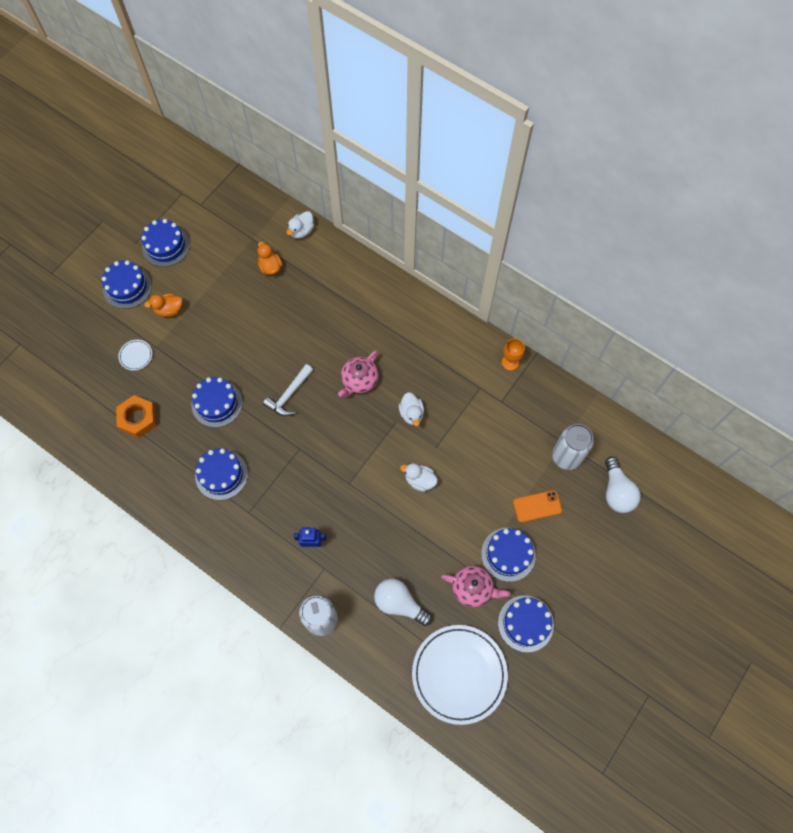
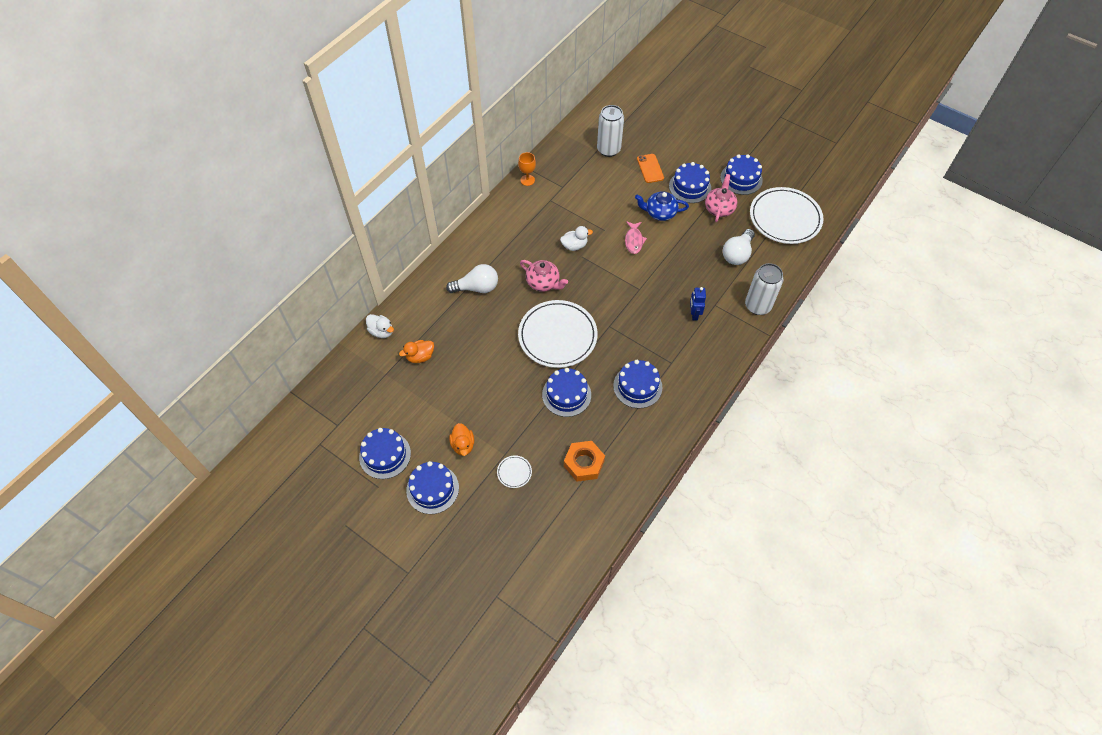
camera: 90 degrees left, 10 degrees down
(289, 395) = (557, 336): white hammer -> white plate
(419, 480) = (634, 240): white duck -> pink fish
(463, 514) = (660, 213): none -> blue teapot
(616, 491) = (635, 123): white light bulb -> white light bulb (476, 288)

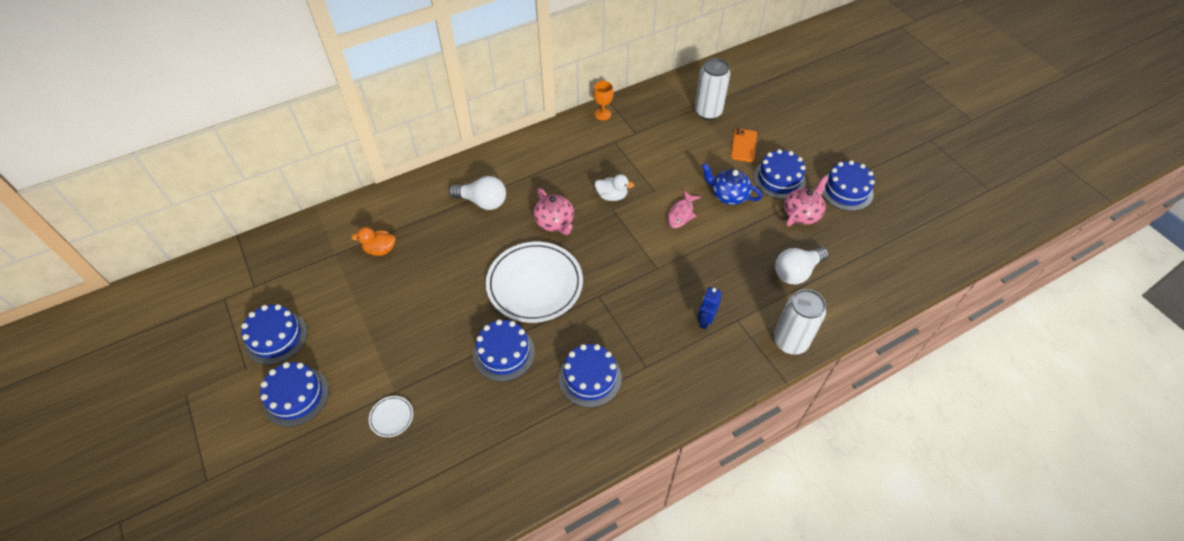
camera: 25 degrees right, 5 degrees down
(381, 331) = (361, 210): white duck -> none
(463, 445) = (359, 361): orange duck -> none
(584, 463) = (473, 442): orange nut -> none
(785, 218) = (879, 252): white plate -> none

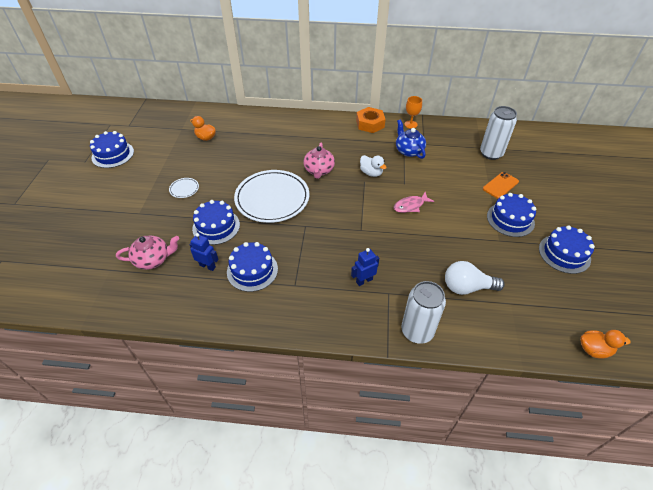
camera: 35 degrees right, 5 degrees down
(296, 396) = (92, 188): blue cake -> none
(391, 417) = (123, 225): white plate -> white plate (184, 189)
(482, 202) = (286, 139): white light bulb -> none
(538, 403) = (207, 266): none -> blue robot
(559, 134) = (370, 124): none -> orange nut
(728, 195) = (458, 211): blue teapot -> blue teapot (409, 151)
(801, 214) = (508, 251): pink teapot -> pink teapot (153, 260)
(928, 270) = (594, 349): none -> orange duck

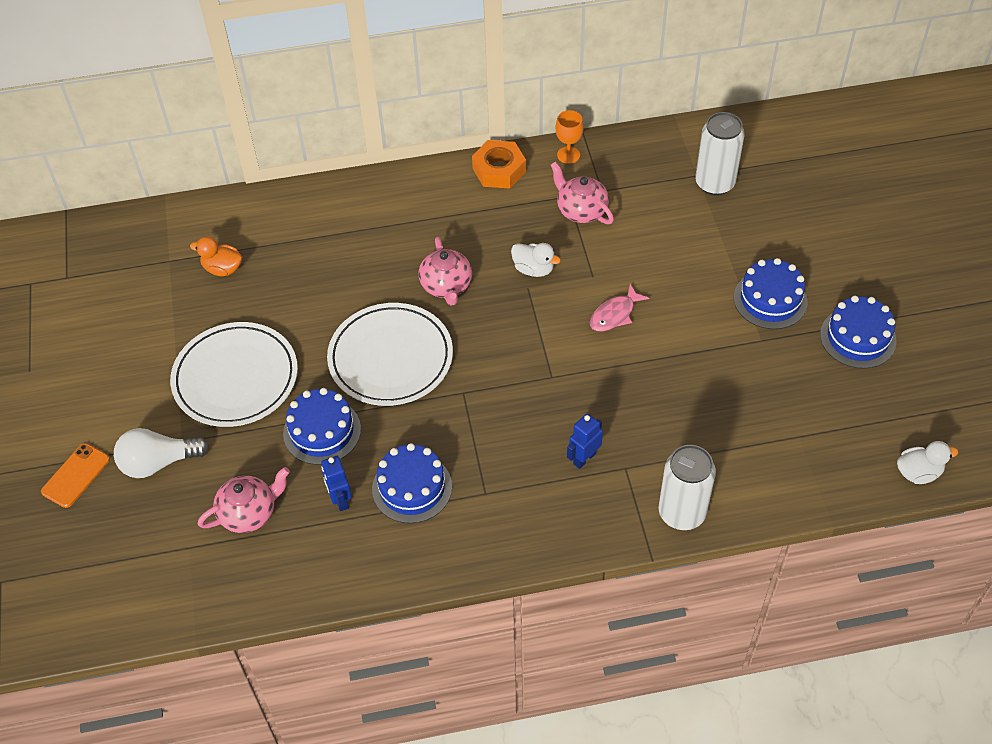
camera: 15 degrees left, 5 degrees up
(113, 154) = (72, 344): blue cake -> none
(184, 189) = (235, 378): white plate -> white plate, size x2.49
(207, 266) = (340, 499): blue robot -> blue robot turned 120 degrees counterclockwise
(409, 151) = (581, 210): blue teapot -> pink teapot
(467, 287) = (733, 428): white light bulb -> white light bulb (158, 462)
(500, 185) = (742, 241): orange phone -> orange phone (76, 475)
(594, 349) = (918, 473): orange duck -> white duck

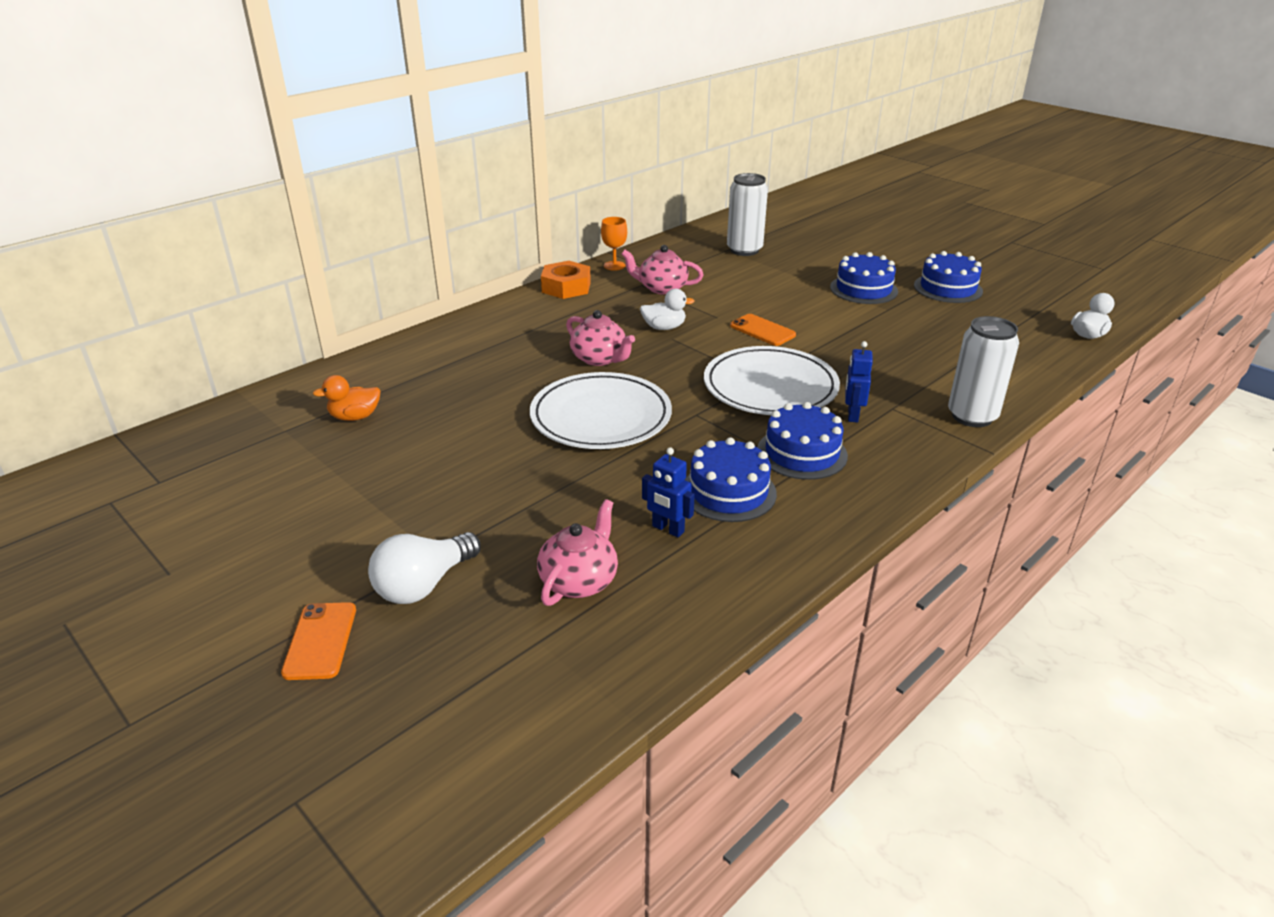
camera: 35 degrees left, 20 degrees down
(235, 378) = (450, 485): white plate -> white plate (770, 387)
(322, 431) = (590, 488): blue cake -> blue cake (802, 453)
(614, 314) = (762, 330): pink fish -> orange phone

